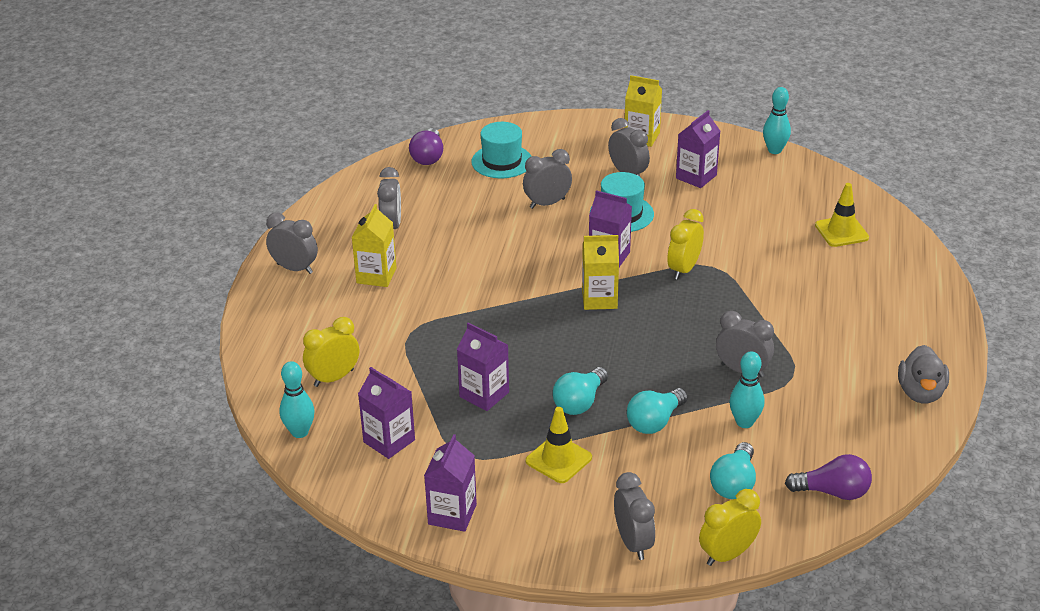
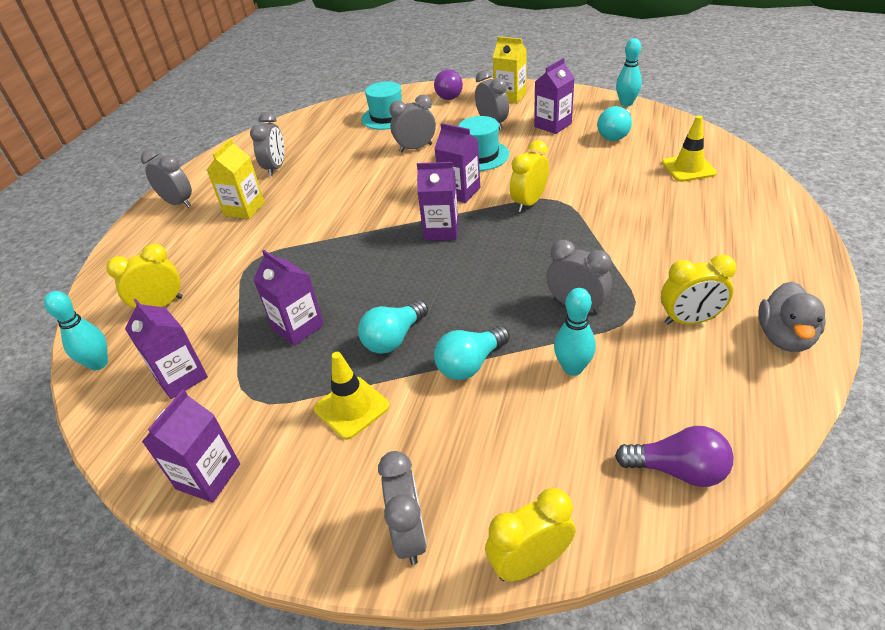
camera: 10 degrees right, 5 degrees up
(428, 157) = (328, 115): purple light bulb -> purple light bulb (451, 95)
(599, 299) = (441, 230): yellow carton -> purple carton
(734, 484) = (551, 451): turquoise light bulb -> turquoise light bulb (615, 134)
(842, 381) = (689, 320): none -> yellow clock

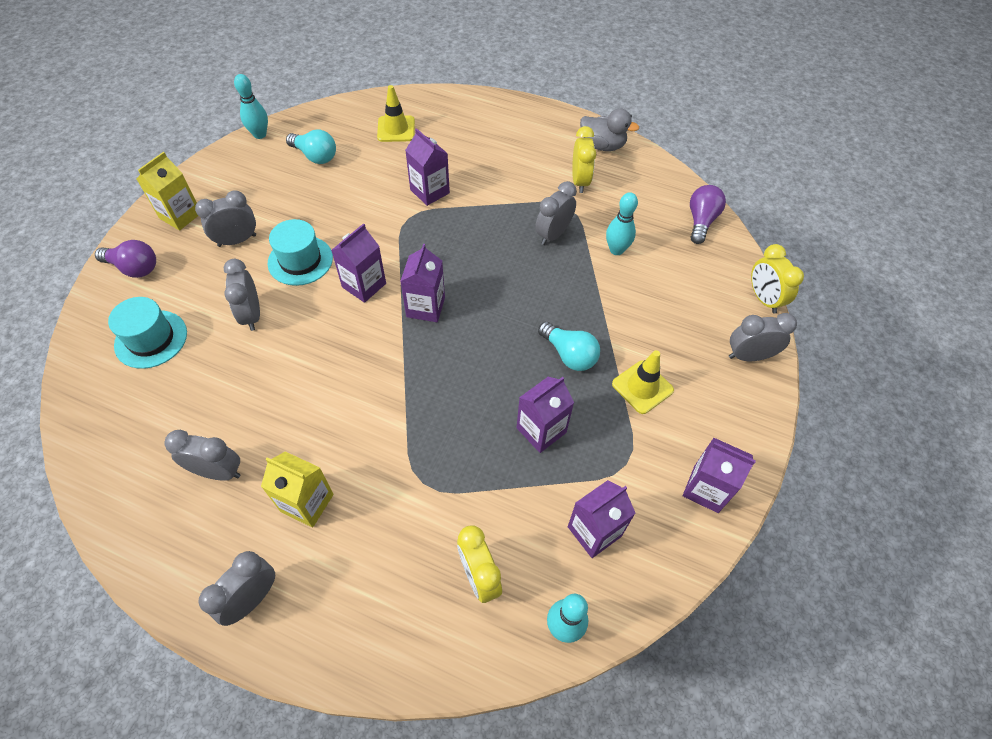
camera: 90 degrees left, 15 degrees up
(470, 364) = (605, 307): turquoise light bulb -> none
(529, 203) = (405, 237): yellow clock -> none
(552, 125) = (270, 194): purple carton -> purple carton (430, 191)

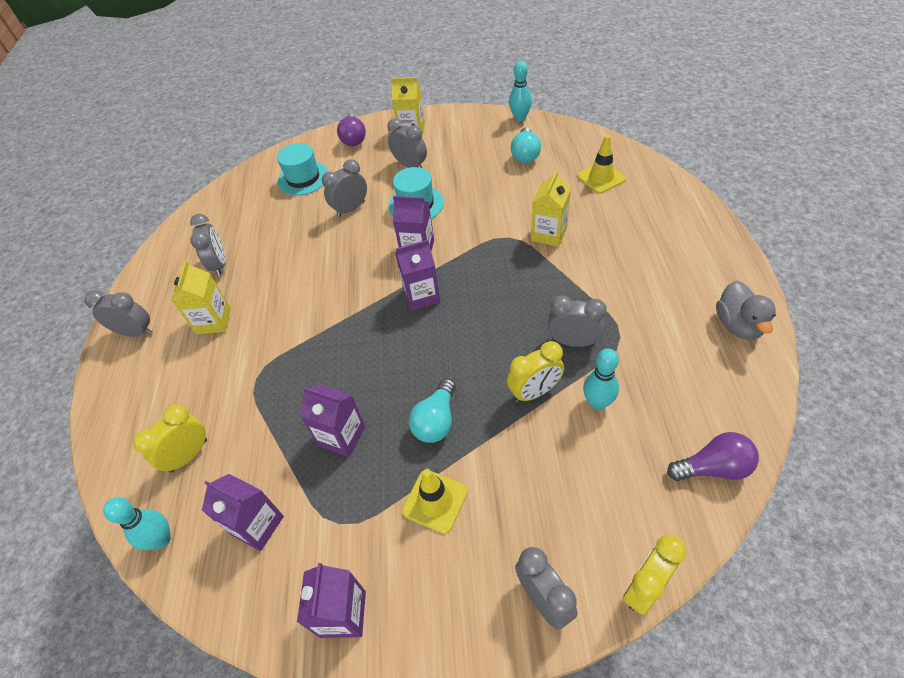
camera: 70 degrees right, 5 degrees down
(430, 191) = (549, 234): purple carton -> yellow carton
(580, 181) = (665, 330): yellow clock -> yellow clock (534, 392)

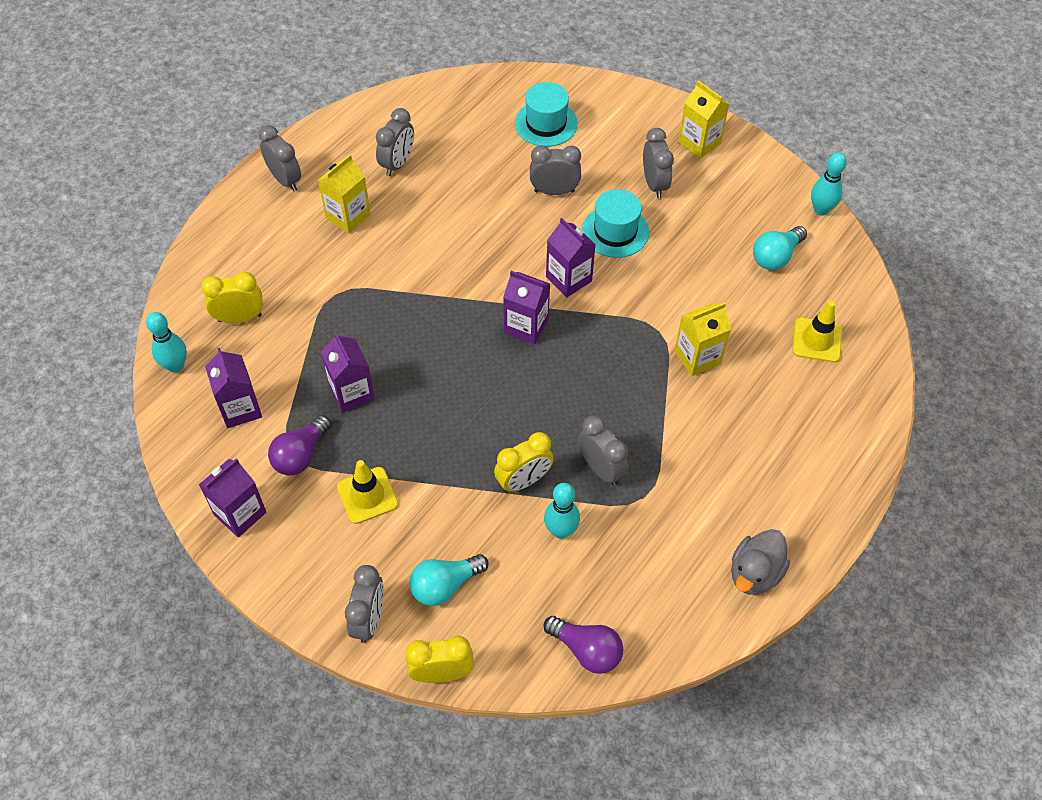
camera: 35 degrees right, 5 degrees up
(353, 139) = (634, 111): purple light bulb -> purple light bulb (300, 455)
(436, 421) = (428, 439): turquoise light bulb -> turquoise light bulb (445, 585)
(534, 392) = (523, 481): yellow clock -> yellow clock turned 45 degrees counterclockwise

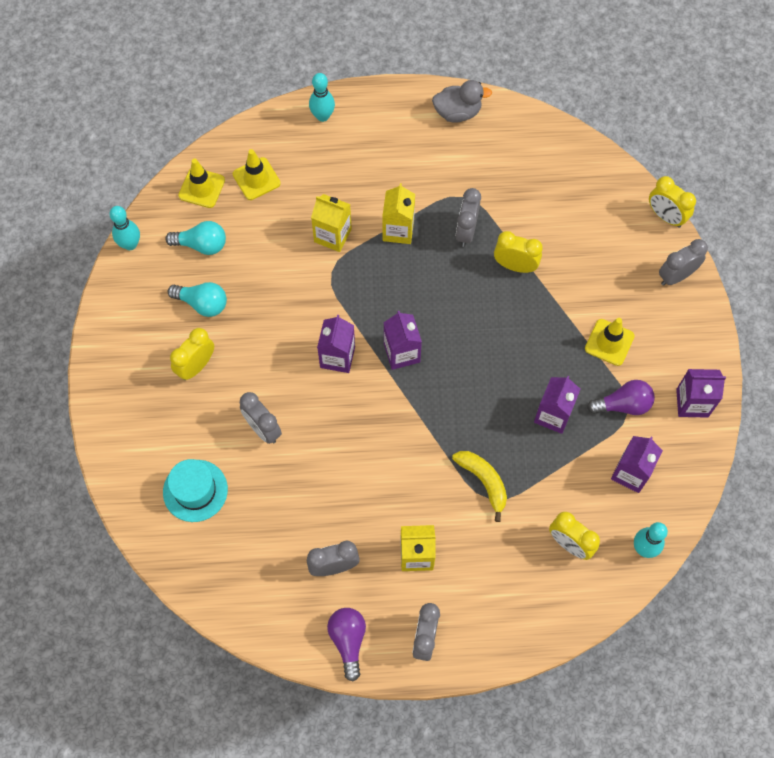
camera: 130 degrees left, 10 degrees up
(353, 300) = (484, 481): none -> yellow banana
(445, 585) = (618, 255): turquoise light bulb -> turquoise light bulb (202, 304)
(561, 530) = (527, 222): turquoise bowling pin -> turquoise bowling pin (322, 116)
(586, 650) = (582, 159): purple light bulb -> purple light bulb (348, 640)
(615, 231) = (266, 359): turquoise hat -> none
(654, 184) = (196, 366): grey clock -> yellow clock
(699, 143) = (125, 366): yellow carton -> yellow carton (398, 230)
(841, 293) = (202, 188): none -> yellow traffic cone

